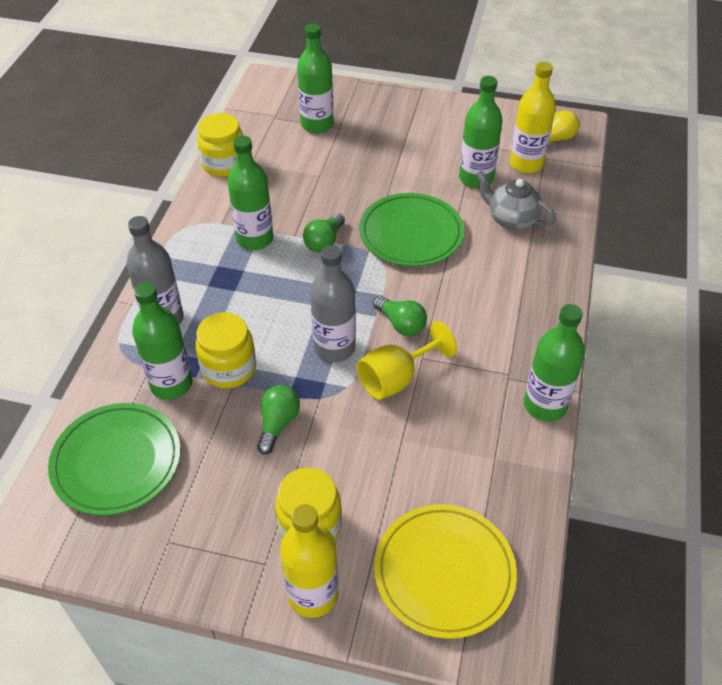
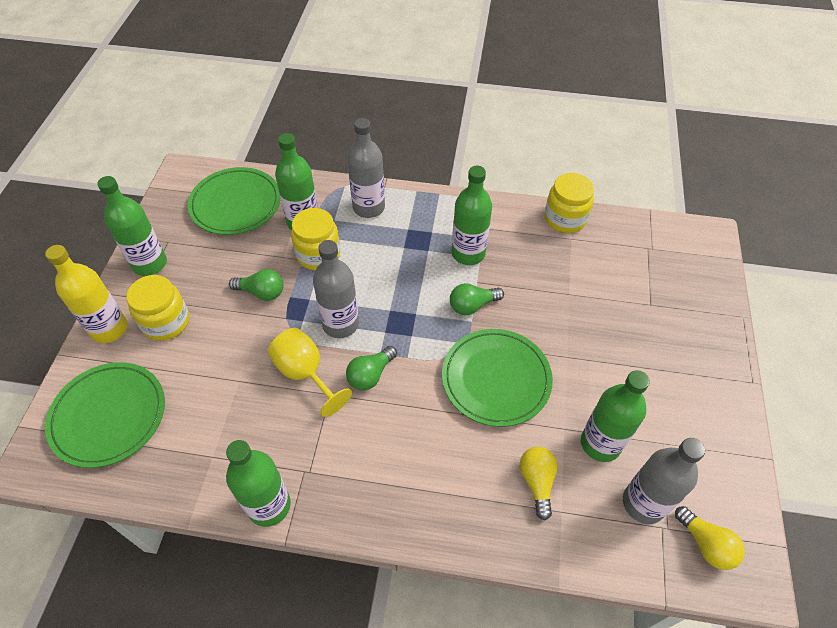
camera: 85 degrees right, 5 degrees up
(317, 125) = (648, 284): green bottle -> green bottle (150, 264)
(324, 242) = (472, 305): green light bulb -> green light bulb turned 45 degrees counterclockwise
(444, 572) = (109, 416): yellow plate -> green plate
(511, 219) = (537, 482): grey teapot -> yellow light bulb
(526, 164) = (643, 503): yellow bottle -> grey bottle

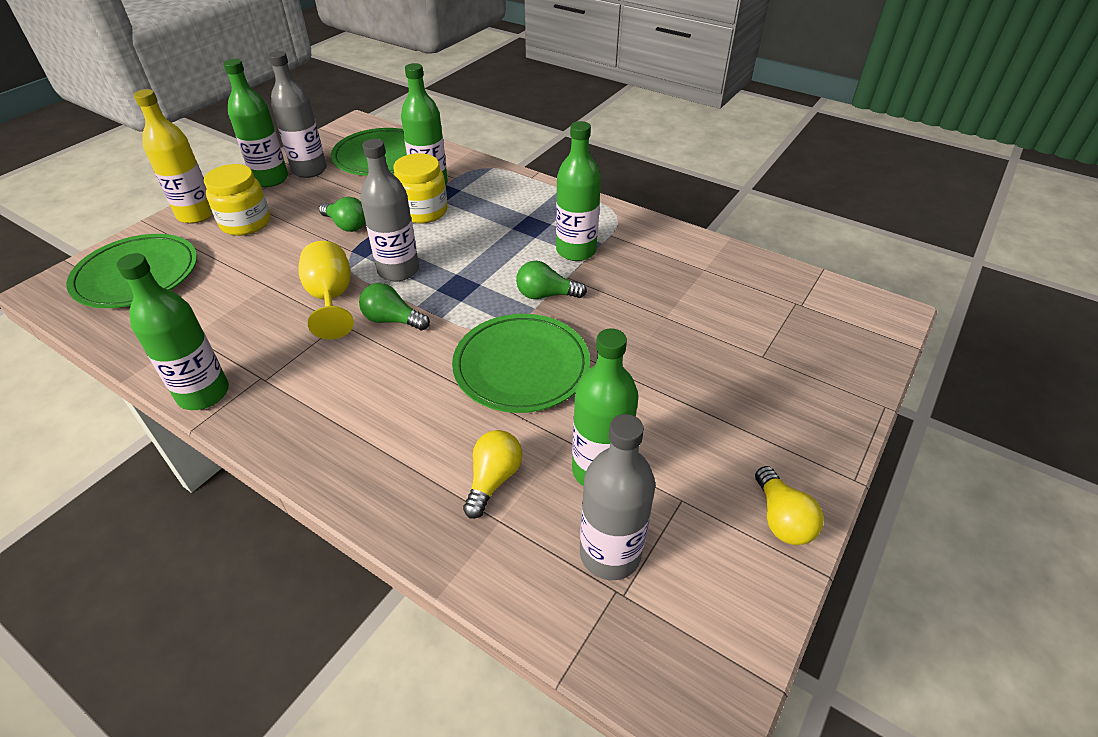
camera: 25 degrees right, 10 degrees down
(369, 207) = (502, 189): grey bottle -> grey bottle (309, 170)
(370, 375) = (392, 320): green light bulb -> green light bulb turned 45 degrees clockwise
(565, 219) = (709, 251): yellow jar -> none
(706, 544) = (664, 636): yellow light bulb -> yellow light bulb (781, 519)

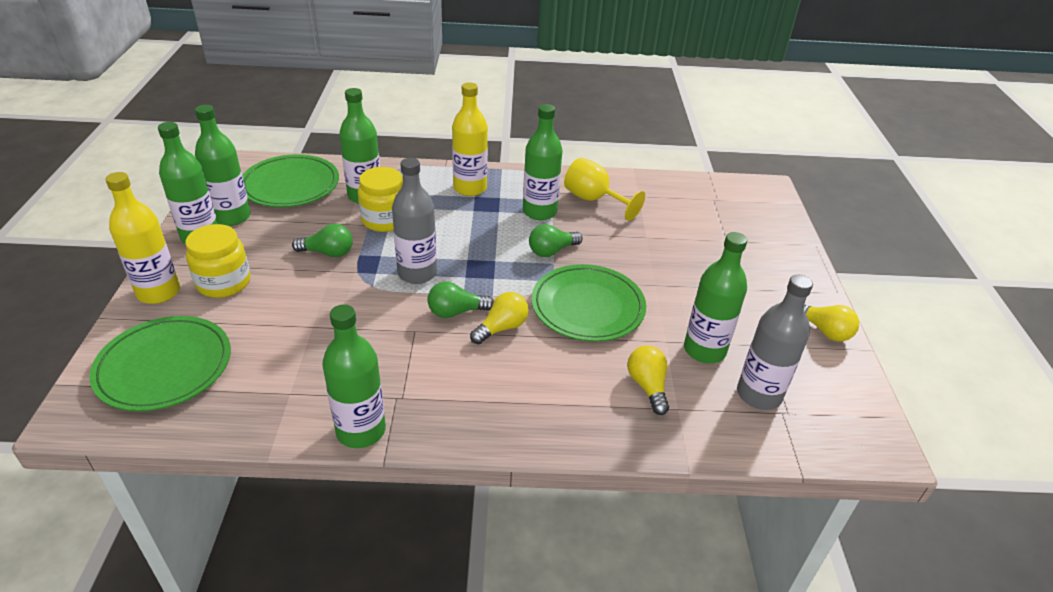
camera: 35 degrees left, 5 degrees down
(309, 170) = (232, 217): grey bottle -> green bottle
(331, 299) = (385, 315): yellow goblet -> yellow goblet (593, 200)
(416, 352) = (502, 328): none -> yellow light bulb
(531, 206) = (470, 188): none -> yellow bottle

